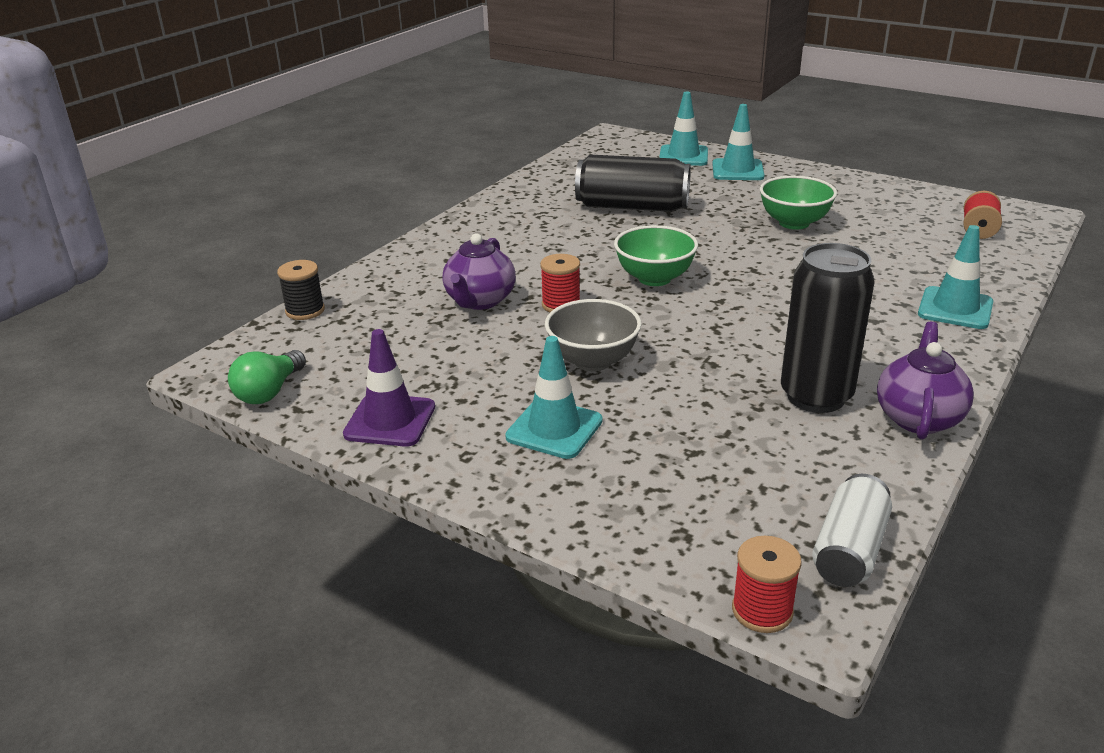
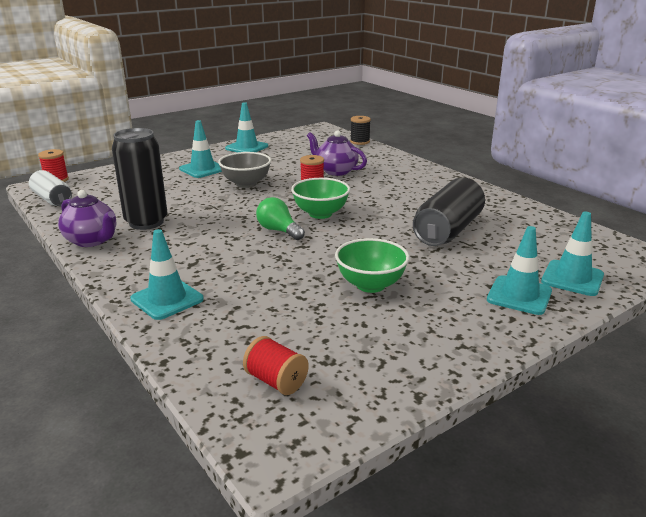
camera: 110 degrees right, 5 degrees down
(269, 392) = (292, 134): green light bulb -> green light bulb (278, 230)
(390, 421) = (247, 147): purple traffic cone -> turquoise traffic cone

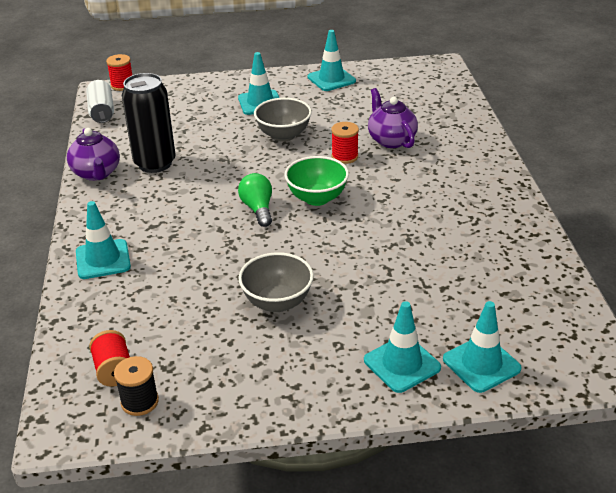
camera: 30 degrees right, 10 degrees up
(359, 142) = (464, 98): black spool -> black spool (140, 402)
(370, 285) = (277, 302): green bowl -> grey bowl
(447, 230) = (422, 259): black can -> none

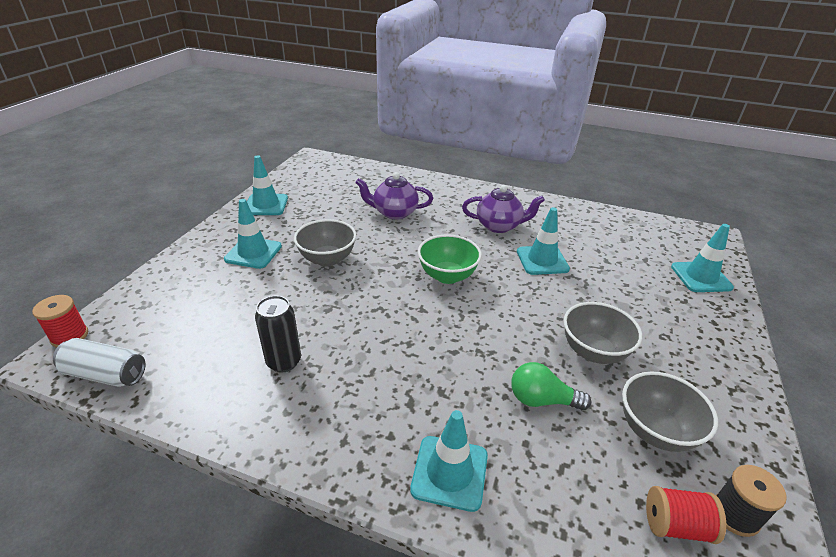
camera: 65 degrees left, 0 degrees up
(97, 173) = (250, 423): purple teapot -> purple teapot (499, 226)
(155, 163) = (284, 362): black can -> black can, size x0.64
(202, 351) = (655, 431): none -> grey bowl
(258, 209) = (437, 315): green light bulb -> green light bulb (541, 400)
(344, 157) = (396, 241): red spool -> none
(402, 364) = (695, 312): turquoise traffic cone -> turquoise traffic cone (542, 260)

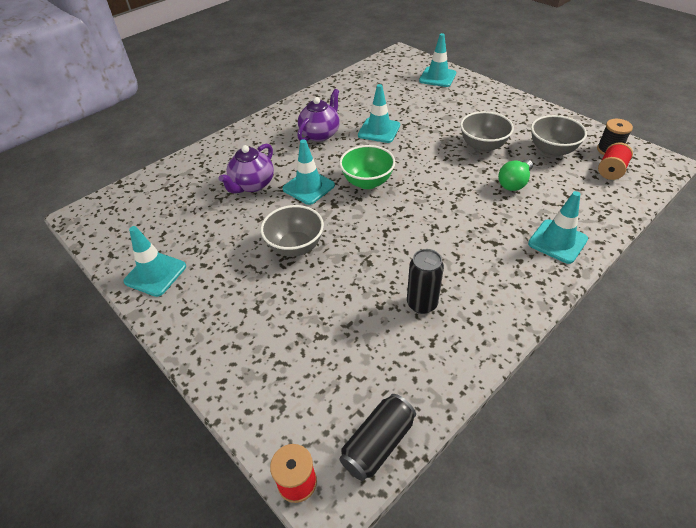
camera: 60 degrees left, 10 degrees up
(105, 374) = (378, 443): white can -> black can
(253, 253) = (245, 299): turquoise traffic cone -> turquoise traffic cone (308, 187)

